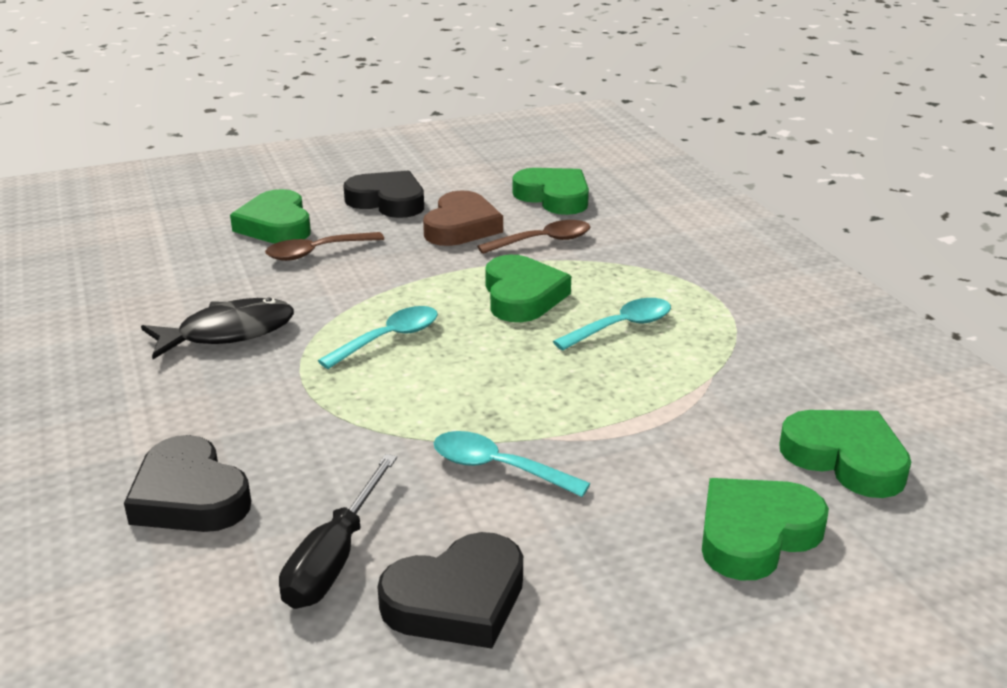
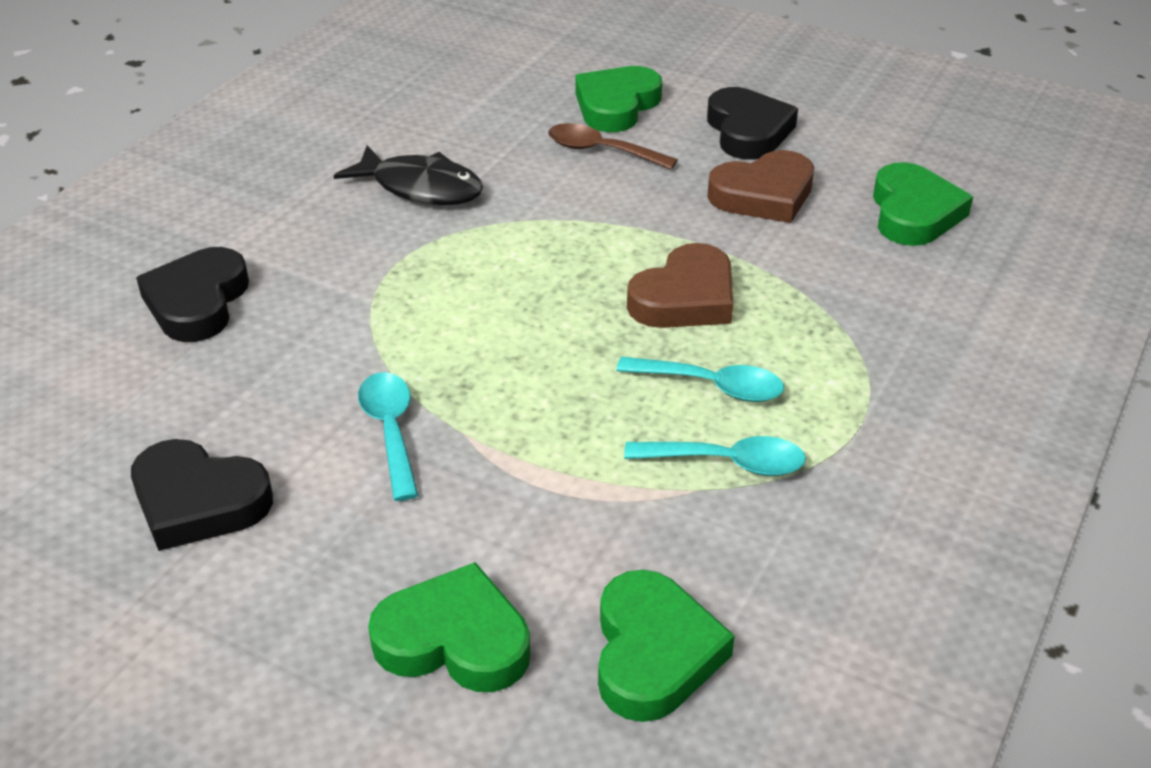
camera: 50 degrees right, 10 degrees up
(334, 558) = (191, 412): black screwdriver -> none
(389, 338) = (514, 267): turquoise spoon -> turquoise spoon (727, 463)
(522, 296) = (685, 298): green heart -> brown heart
(543, 241) = (810, 255): brown spoon -> none

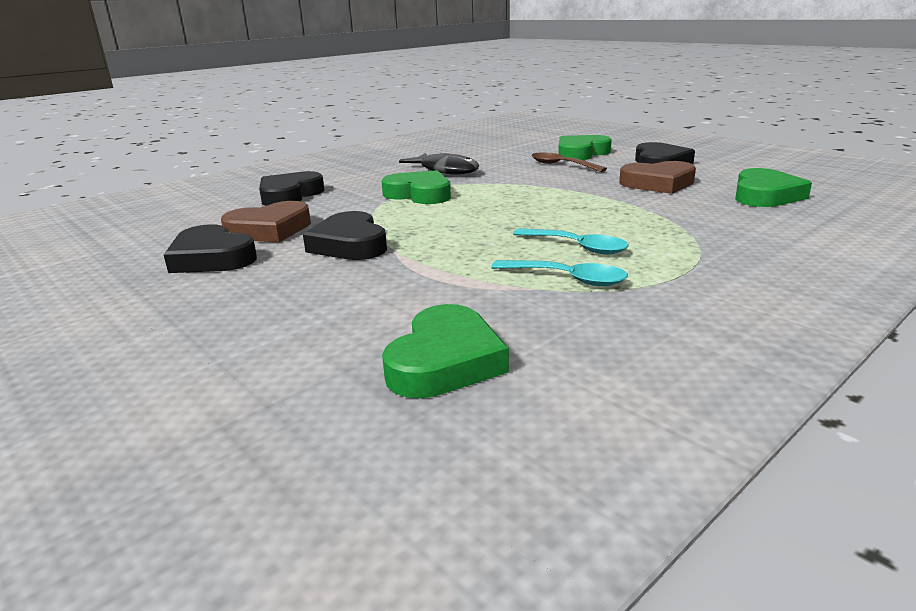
camera: 20 degrees right, 15 degrees down
(390, 431) = (349, 244): turquoise spoon -> black heart
(454, 640) = (304, 333): green heart -> green heart (419, 194)
(685, 298) = (580, 214): brown heart -> brown heart (269, 230)

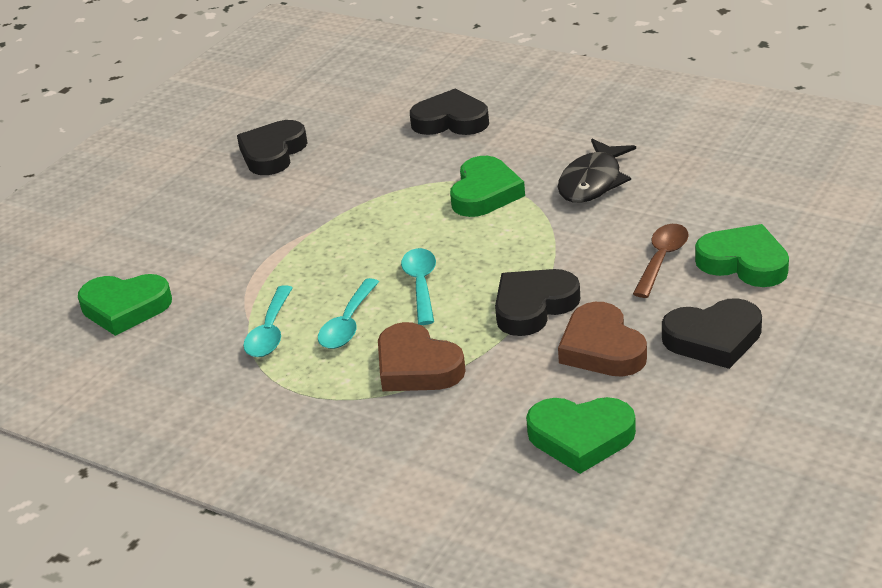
camera: 75 degrees right, 10 degrees up
(269, 230) = (345, 151): brown heart -> brown heart (417, 366)
(349, 244) = (320, 203): black heart -> black heart (533, 306)
(534, 220) = (421, 285): none -> turquoise spoon

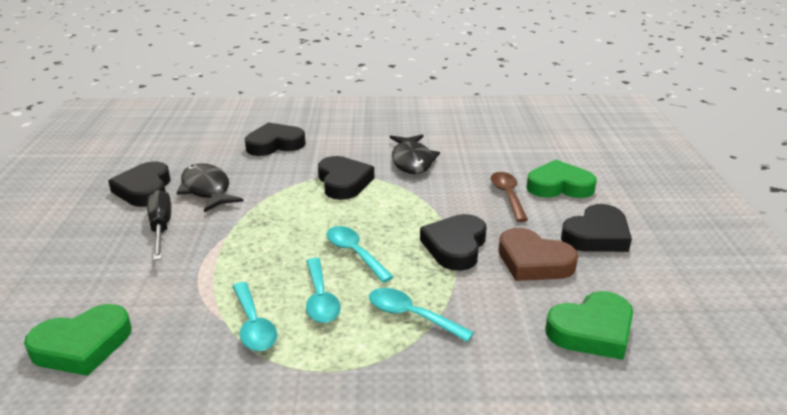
camera: 35 degrees left, 5 degrees down
(259, 204) = (161, 227): none -> black screwdriver
(333, 168) = (207, 190): none -> black fish
(417, 366) = (411, 316): brown heart -> turquoise spoon
(485, 193) = (343, 182): green heart -> black heart

